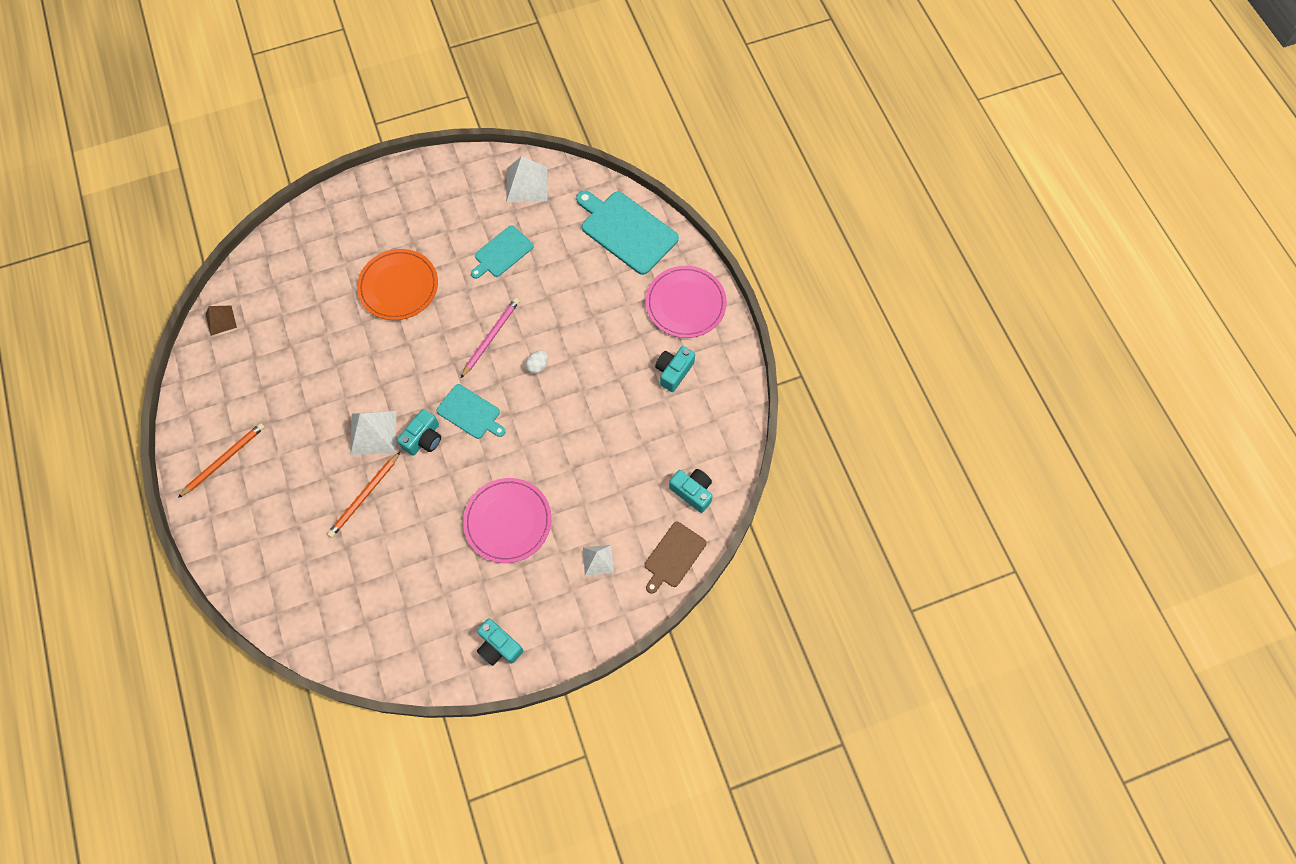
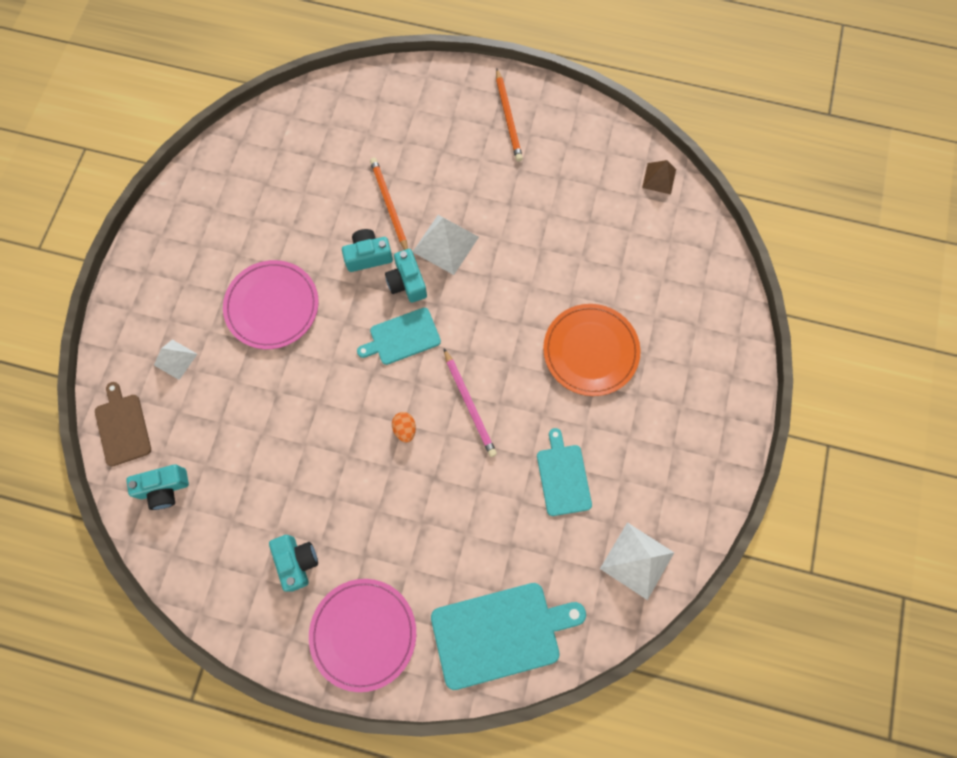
camera: 125 degrees right, 5 degrees up
(499, 646) = (173, 235): turquoise camera -> turquoise camera (368, 256)
(538, 366) = (405, 429): white egg -> orange egg

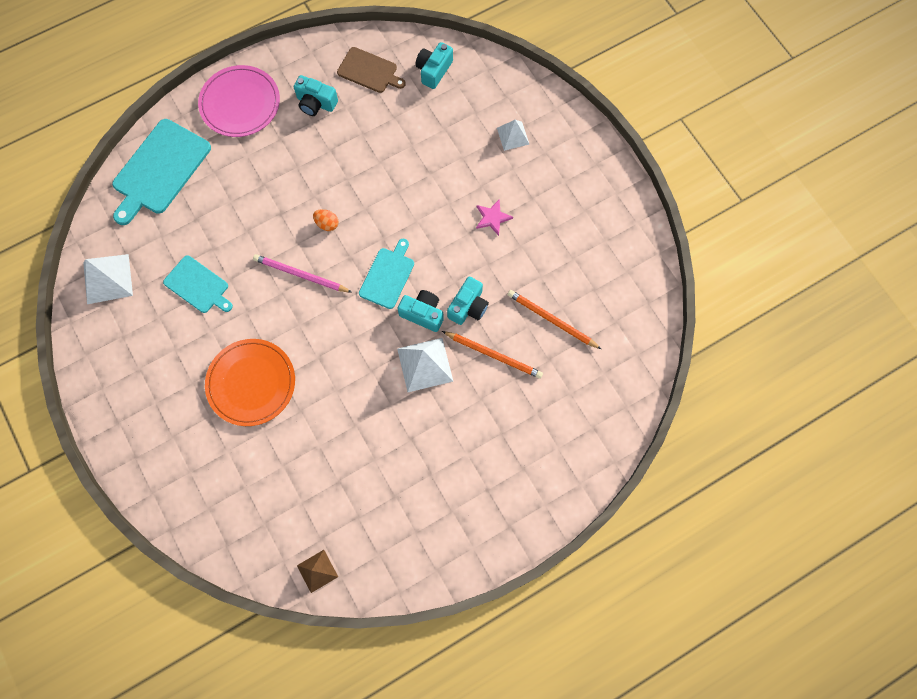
camera: 135 degrees right, 0 degrees up
(122, 427) = (496, 77): brown cutting board -> brown cutting board (369, 71)
(272, 306) = (492, 218): pink plate -> pink star
(508, 117) = (482, 510): orange pencil -> orange pencil (551, 320)

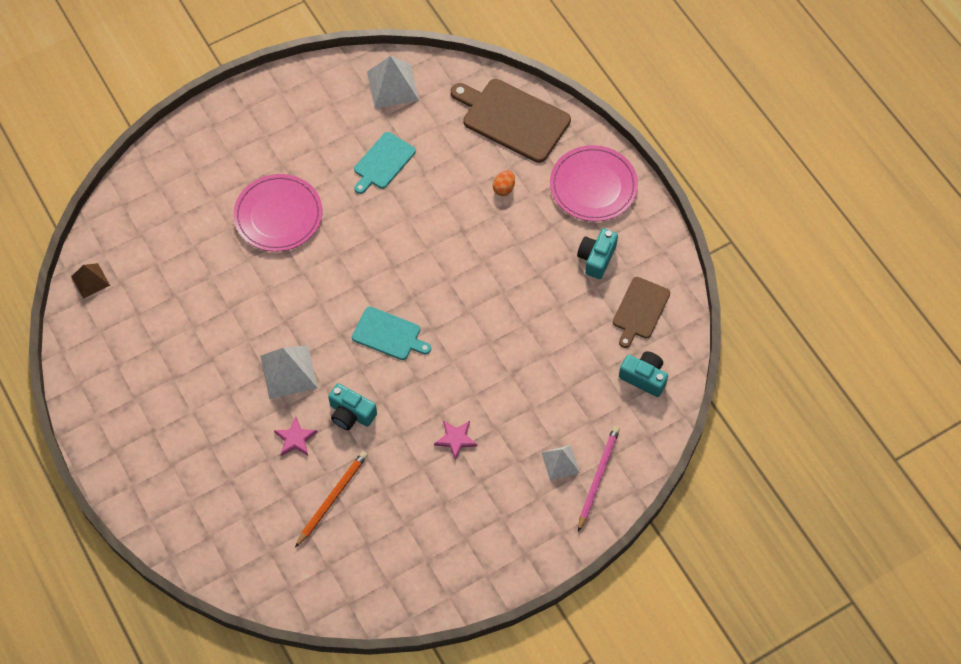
camera: 90 degrees right, 10 degrees down
(159, 169) = (513, 119): turquoise cutting board -> brown cutting board
(251, 383) = (278, 215): orange plate -> pink plate
(301, 275) = (392, 253): pink pencil -> pink pencil (598, 477)
(327, 224) = (450, 275): orange egg -> orange egg (504, 188)
(423, 313) = (345, 369): turquoise camera -> none
(493, 355) = (295, 438): orange pencil -> pink star

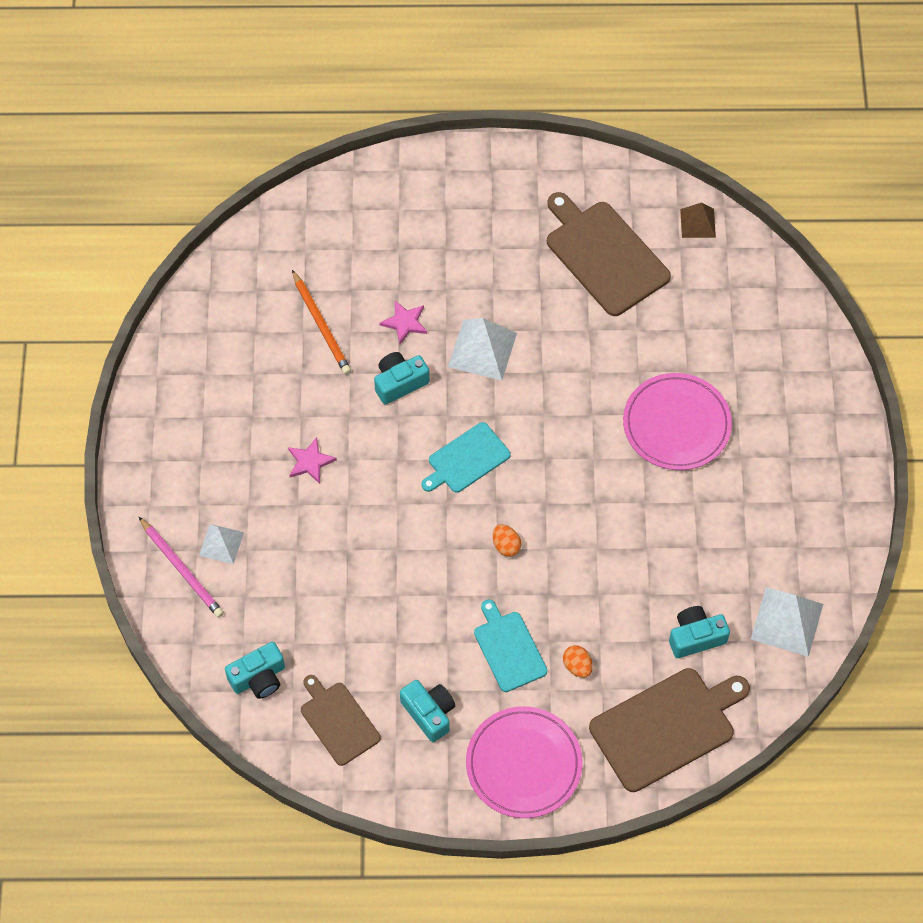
camera: 120 degrees right, 0 degrees up
(155, 330) = (604, 255): none -> brown cutting board
(383, 162) = (685, 559): turquoise cutting board -> turquoise cutting board (509, 648)
(437, 131) = (695, 637): none -> turquoise camera
(442, 274) = (506, 545): none -> orange egg

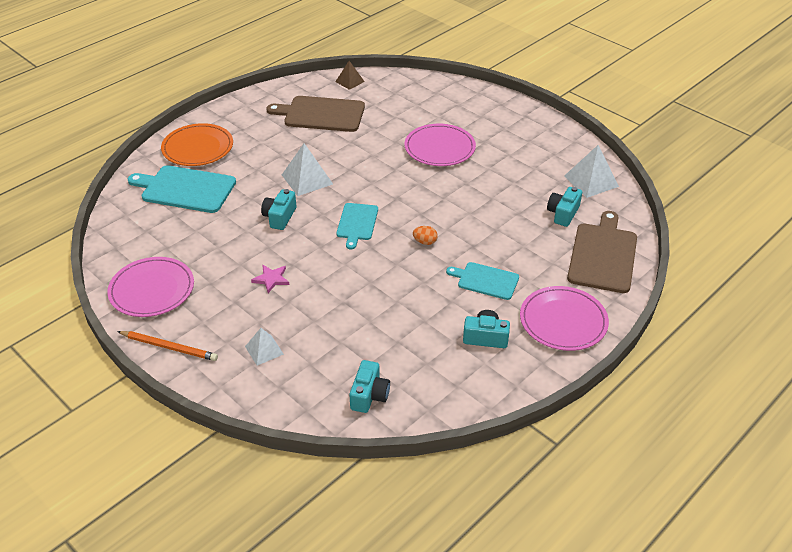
camera: 45 degrees left, 20 degrees down
(182, 569) = (254, 379): pink pencil -> none
(193, 379) = (152, 290): none -> pink plate
(321, 325) = (204, 221): orange pencil -> orange pencil (169, 347)
(338, 721) = (442, 379): brown cutting board -> none
(347, 259) = (185, 189): none -> turquoise cutting board
(405, 322) = (251, 193): pink star -> none
(417, 202) = (198, 148): none -> orange plate
(577, 666) = (528, 263): orange egg -> none

